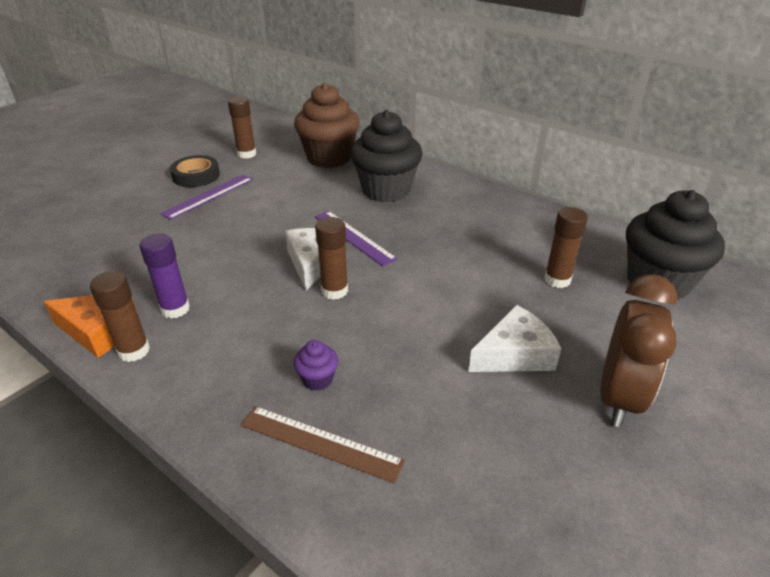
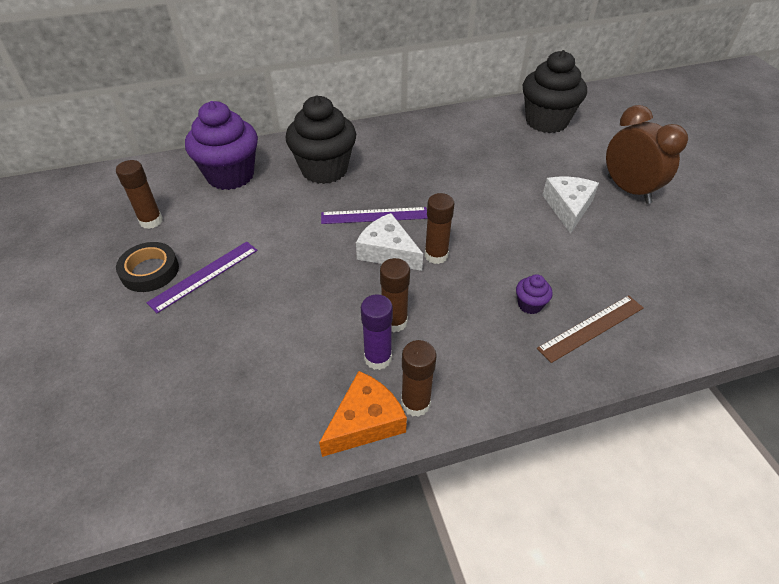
camera: 55 degrees left, 10 degrees up
(208, 196) = (204, 275): purple ruler -> purple ruler turned 60 degrees clockwise
(329, 158) = (230, 175): brown cupcake -> purple cupcake
(557, 280) = (512, 154): brown glue stick -> brown glue stick (394, 322)

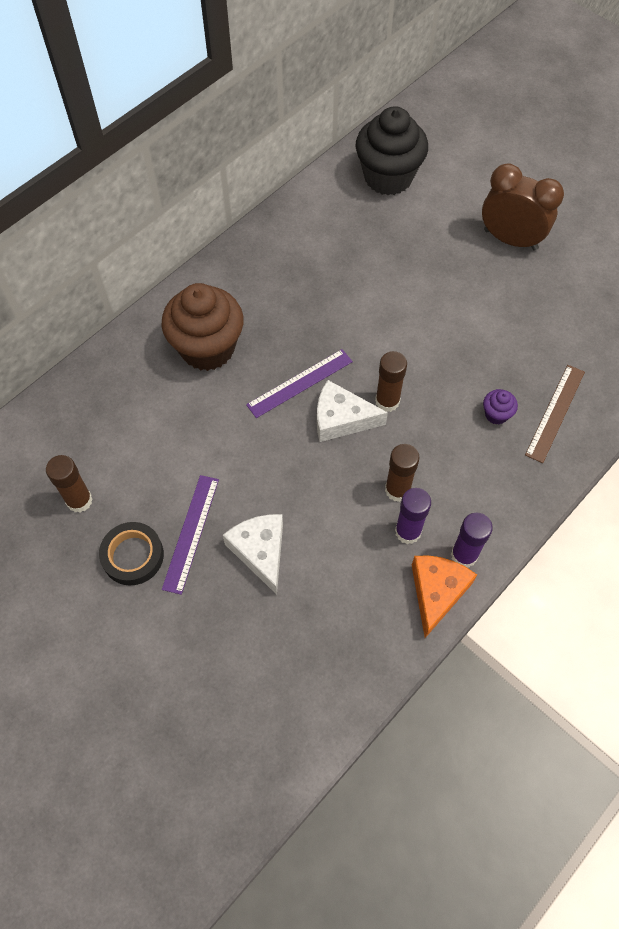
camera: 30 degrees left, 15 degrees up
(230, 175) = (113, 403): purple cupcake -> none
(324, 170) = (207, 348): black cupcake -> brown cupcake
(415, 403) = (464, 555): brown glue stick -> purple glue stick
(568, 207) = (469, 287): white cheese -> white cheese (260, 551)

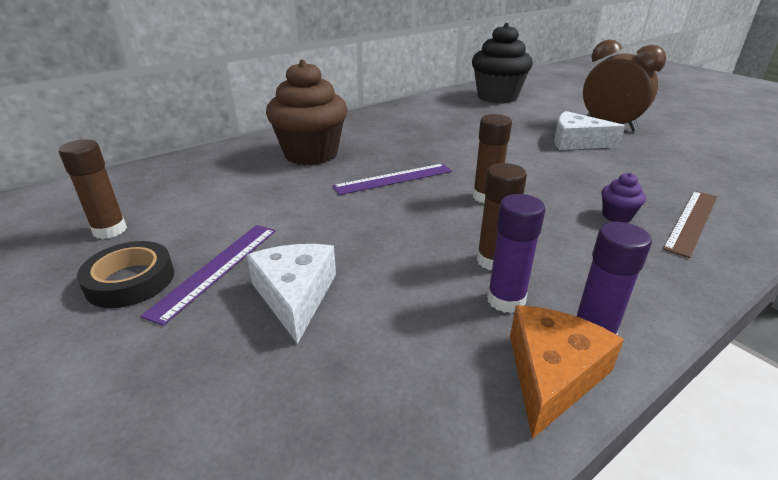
camera: 10 degrees right, 30 degrees down
(341, 419) = (432, 203): white cheese -> white cheese (576, 142)

